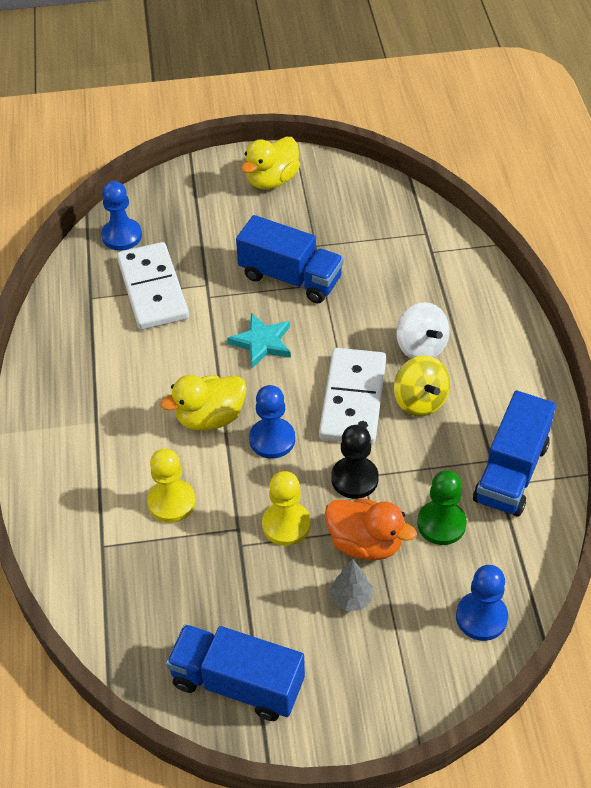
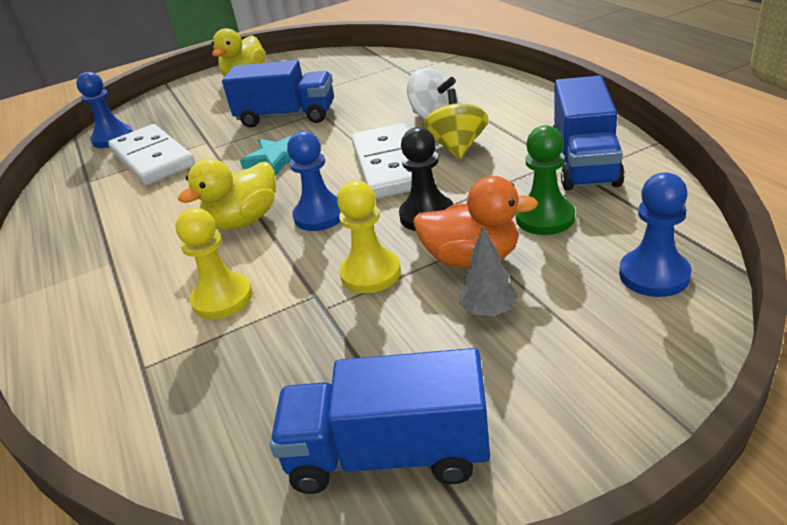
camera: 15 degrees left, 15 degrees down
(420, 401) = (457, 147): yellow spinning top -> yellow spinning top turned 135 degrees counterclockwise

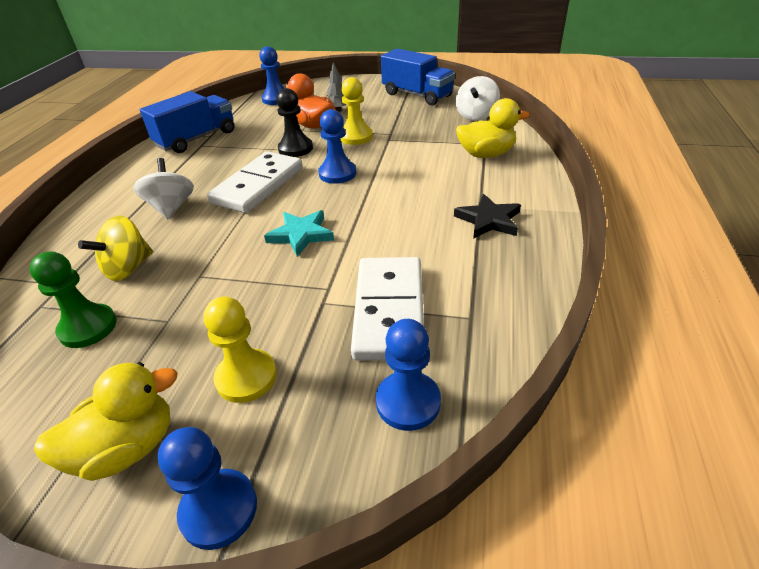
camera: 145 degrees left, 5 degrees up
(95, 250) = (488, 220): none -> black star
(180, 88) = (219, 509): none -> blue pawn
(194, 443) = (476, 116): none -> white spinning top
(222, 298) = (429, 155): yellow pawn -> yellow pawn (246, 377)
(243, 221) = (379, 192): yellow duck -> yellow duck (486, 154)
(287, 117) = (227, 289): blue truck -> none
(457, 147) = (211, 177): yellow spinning top -> yellow spinning top (128, 268)
(545, 218) = (262, 126): green pawn -> green pawn (88, 327)

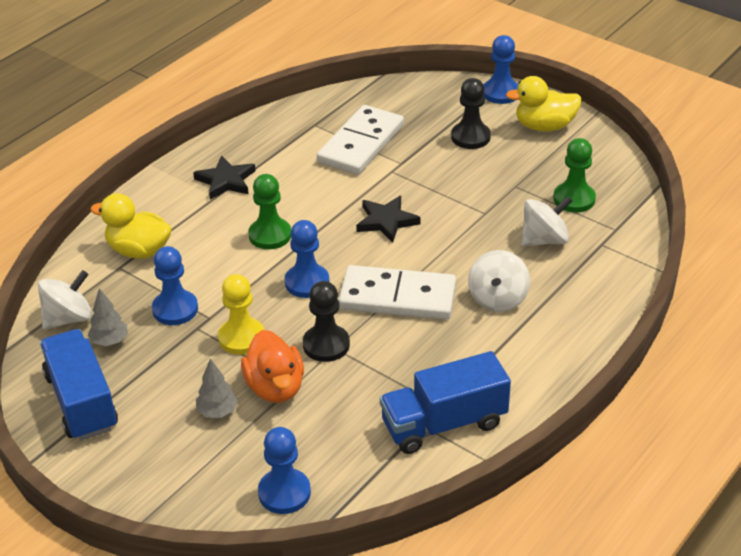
camera: 155 degrees left, 0 degrees up
(128, 268) = (544, 240): yellow spinning top -> white spinning top
(246, 377) = (470, 137): yellow pawn -> black pawn
(258, 185) = (397, 297): white domino -> white domino turned 45 degrees clockwise
(301, 235) = (386, 221): turquoise star -> black star
(398, 192) = (270, 235): none -> green pawn
(408, 402) = (387, 100): blue pawn -> blue pawn (175, 309)
(436, 115) = (110, 341): none -> grey tree

